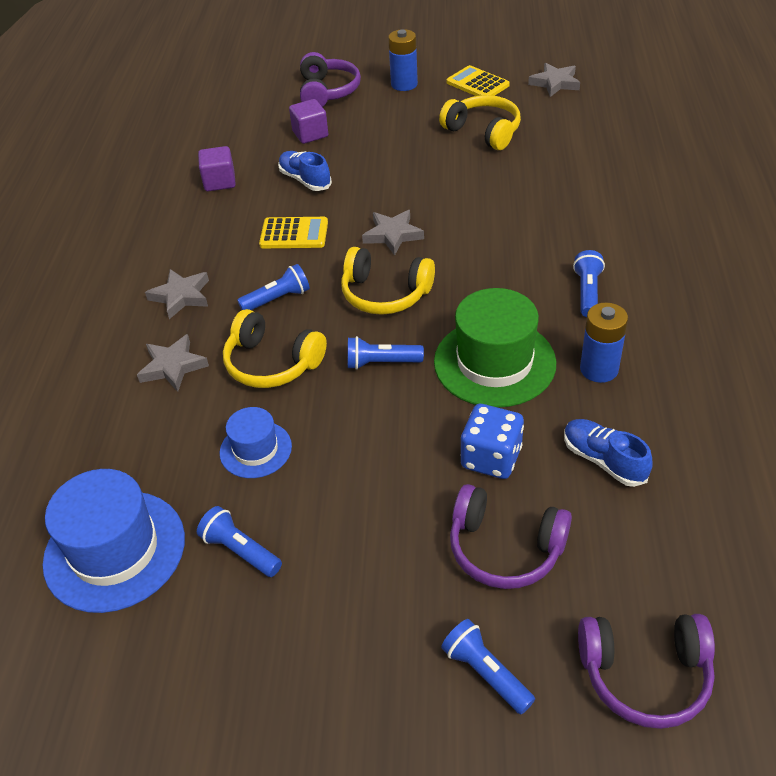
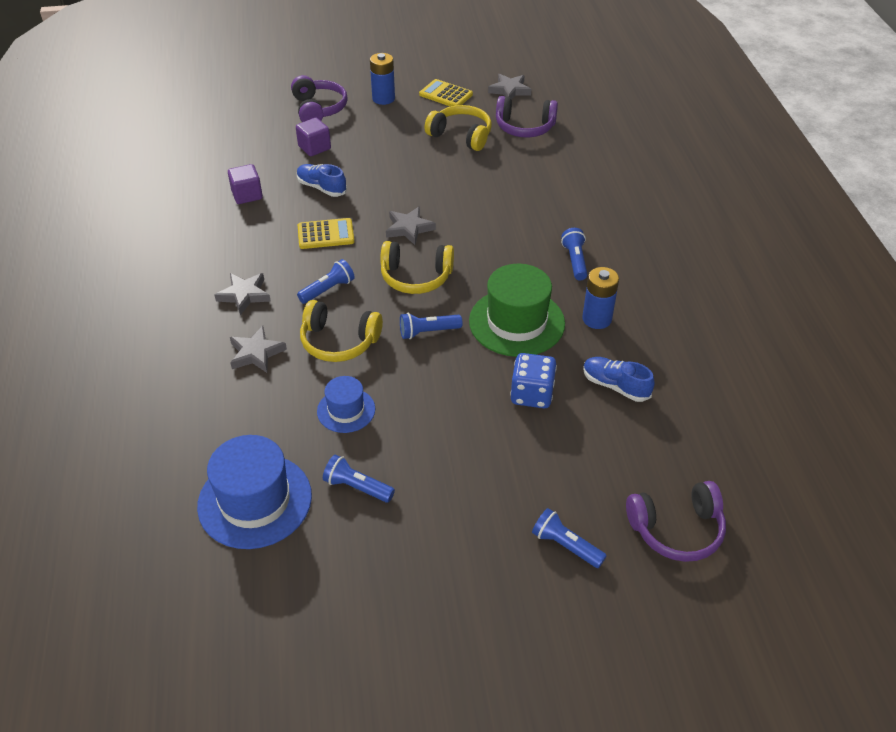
camera: 15 degrees left, 0 degrees up
(505, 548) = (558, 458): purple headphones -> purple headphones (524, 127)

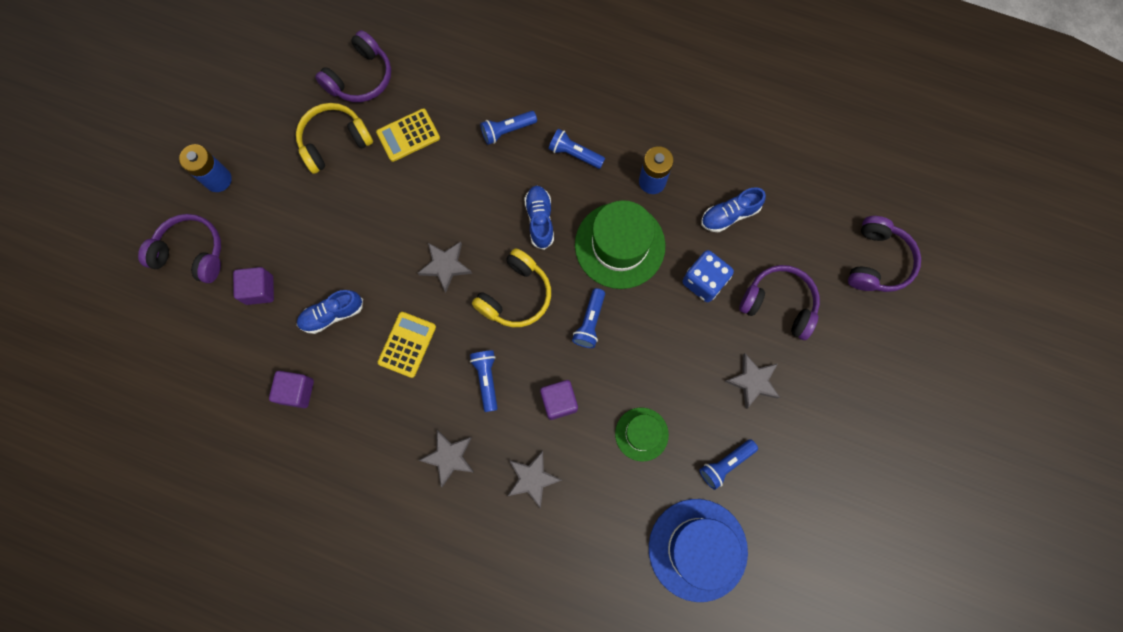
camera: 60 degrees left, 30 degrees up
(339, 341) = (559, 401): yellow headphones -> purple cube
(346, 410) = (641, 434): blue hat -> green hat
(446, 94) = (254, 116): yellow calculator -> yellow calculator (408, 135)
(496, 264) = (540, 220): none -> blue shoe
(509, 90) = (289, 53): grey star -> grey star (753, 381)
(557, 462) = (779, 304): none -> purple headphones
(565, 545) = (853, 344): blue flashlight -> blue flashlight (507, 130)

